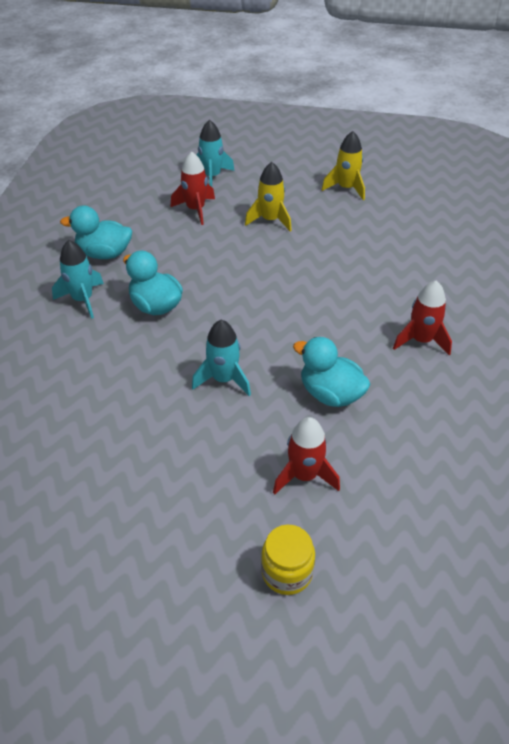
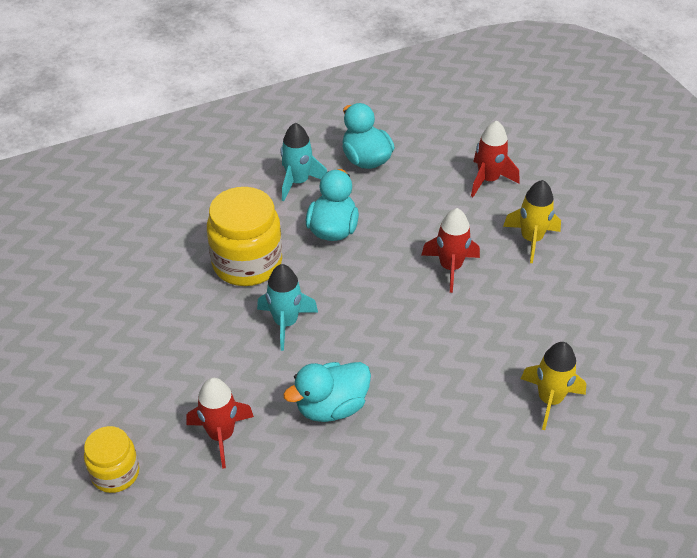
camera: 55 degrees right, 0 degrees up
(136, 371) = (247, 263): none -> yellow jar
(212, 177) = (551, 162): turquoise rocket -> none
(330, 394) = (331, 407): turquoise duck -> turquoise duck turned 120 degrees counterclockwise
(346, 188) = (652, 270): yellow rocket -> yellow rocket (549, 400)
(421, 340) = (468, 445): red rocket -> red rocket (450, 267)

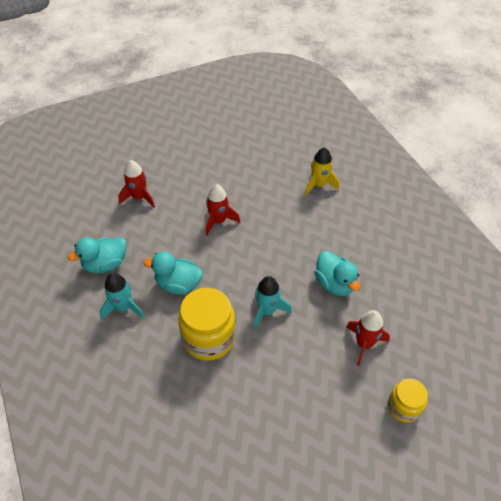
camera: 90 degrees left, 5 degrees up
(531, 239) = (196, 181): yellow rocket -> none

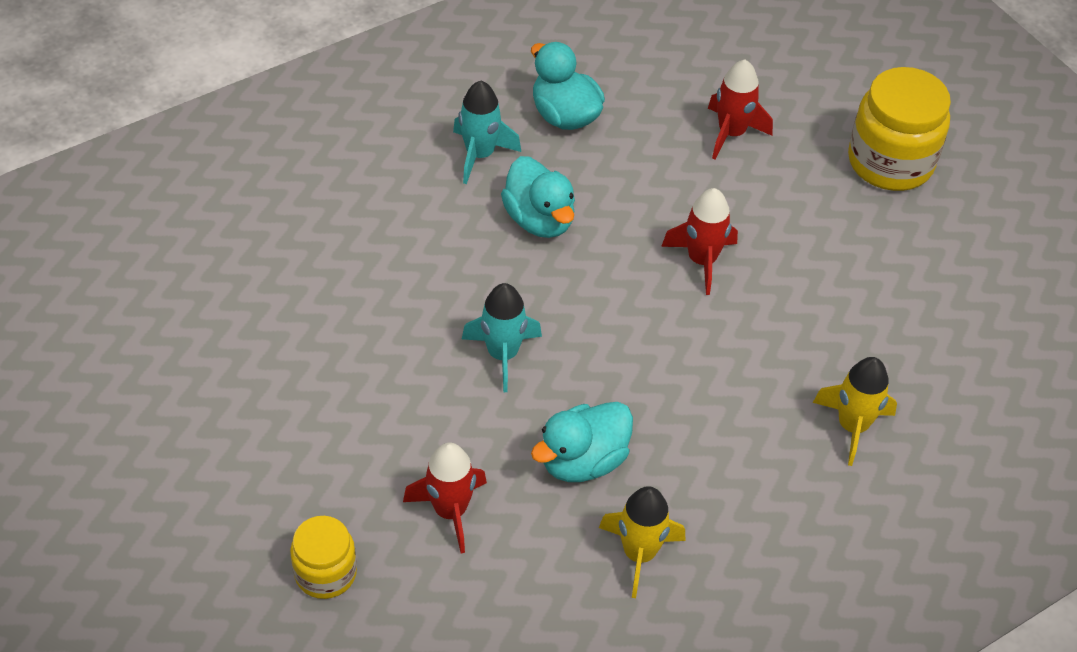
camera: 80 degrees right, 0 degrees up
(178, 284) = (539, 219): turquoise duck -> turquoise duck turned 150 degrees clockwise
(209, 338) = (435, 276): yellow jar -> yellow jar (890, 162)
(386, 268) = (639, 554): none -> yellow rocket

